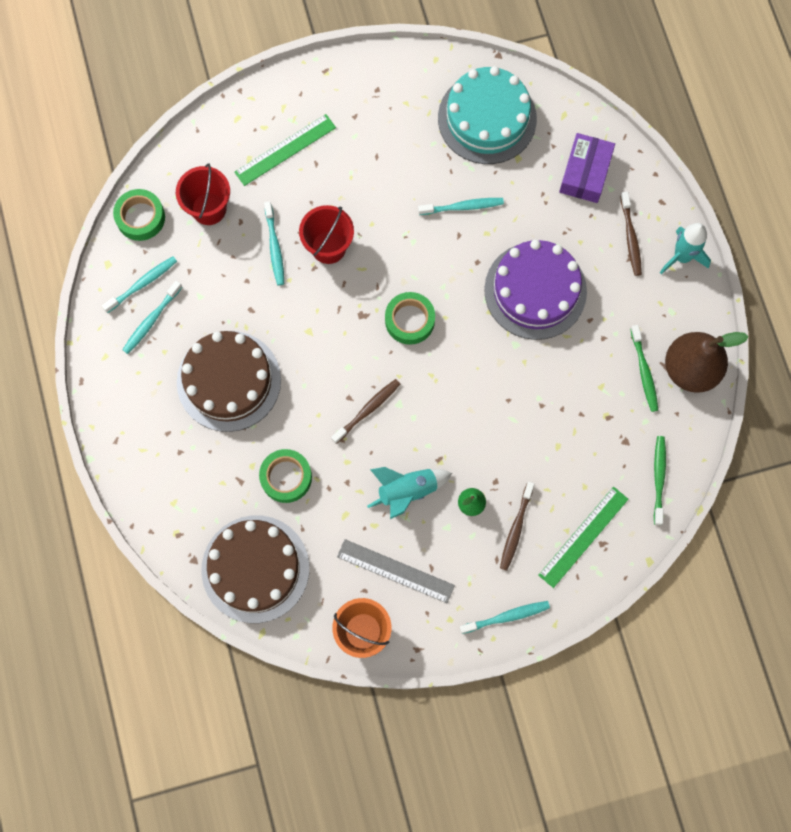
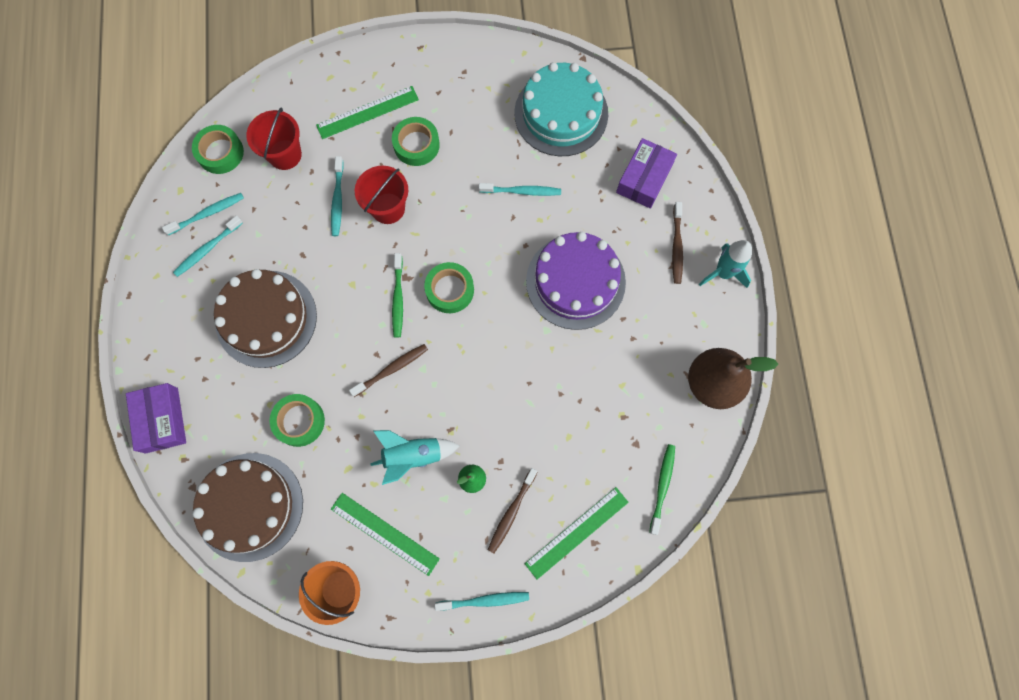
camera: 10 degrees right, 0 degrees up
(146, 500) = (162, 420): none -> purple box
(344, 176) = (416, 145): none -> green tape
(395, 571) = (384, 533): grey ruler -> green ruler
(644, 371) = (666, 378): green toothbrush -> green toothbrush (398, 298)

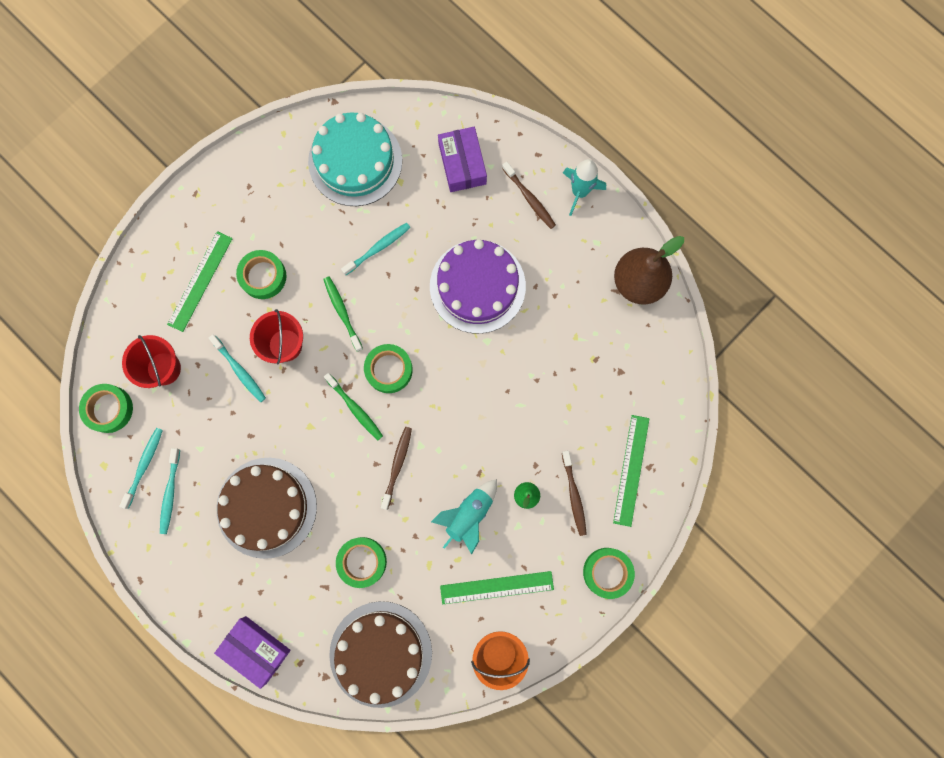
camera: 40 degrees left, 5 degrees up
(484, 600) = (607, 572): turquoise toothbrush -> green tape
(662, 487) = (663, 387): green toothbrush -> green toothbrush (342, 312)

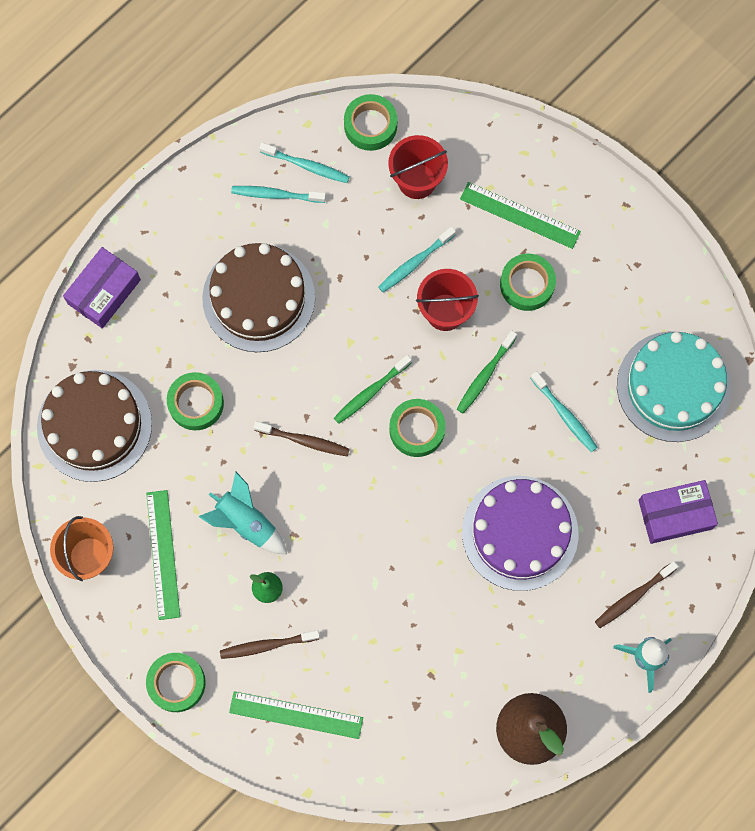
camera: 90 degrees right, 5 degrees down
(342, 312) = (485, 375): green toothbrush -> green toothbrush turned 150 degrees clockwise

